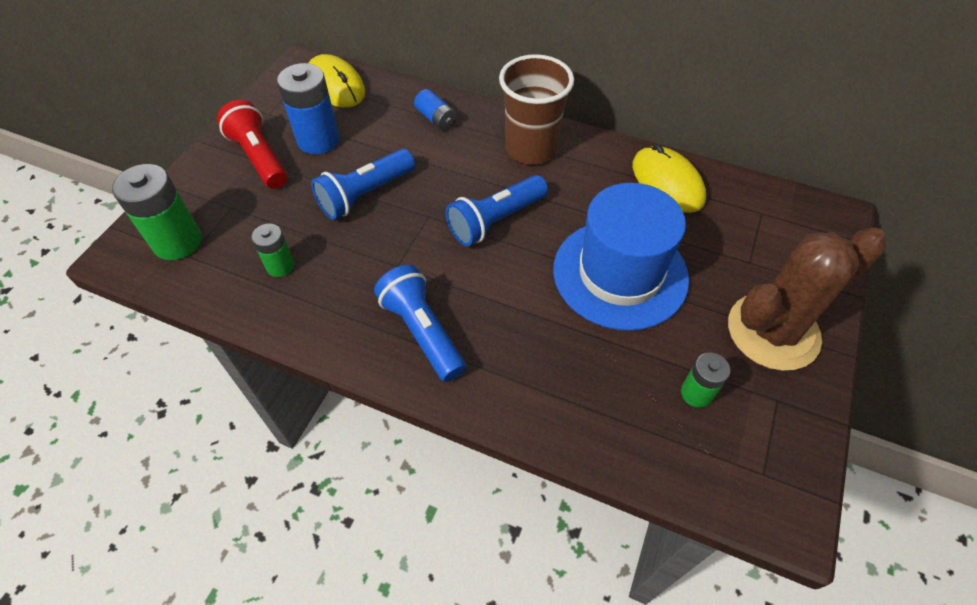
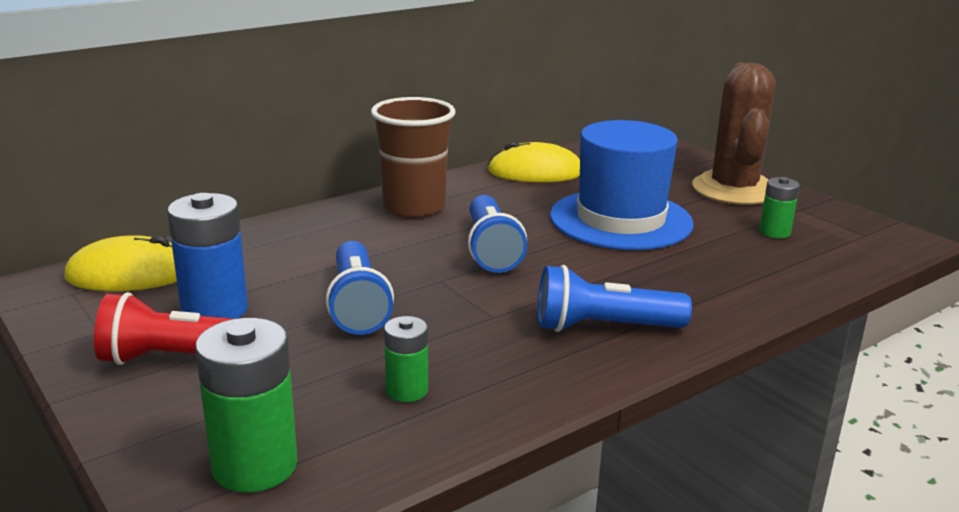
camera: 60 degrees left, 30 degrees down
(436, 119) = (296, 236): blue battery -> none

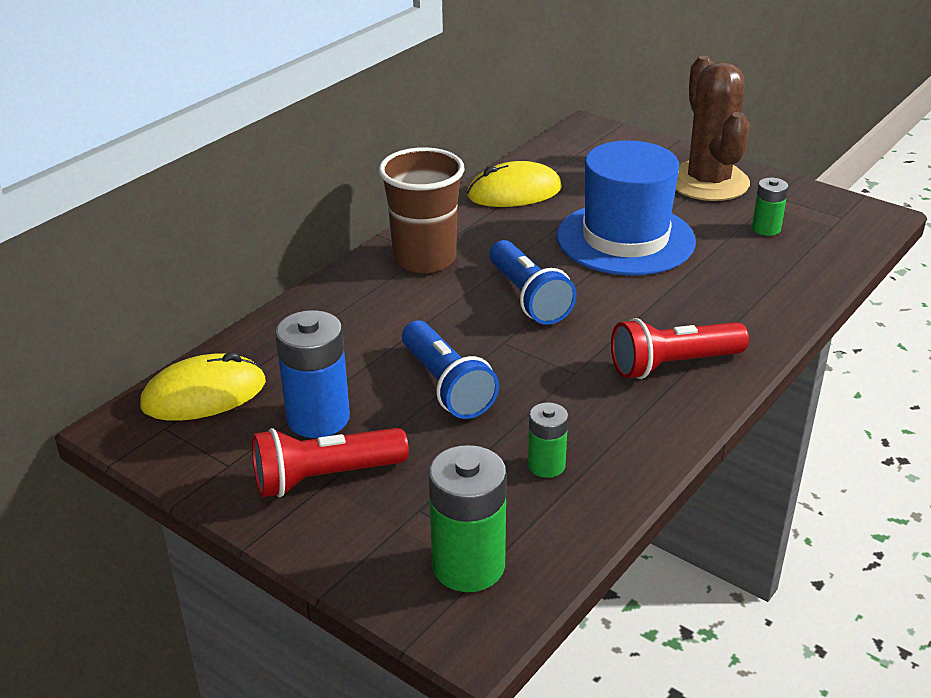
camera: 15 degrees left, 10 degrees up
(603, 327) = (673, 365): blue flashlight -> red flashlight

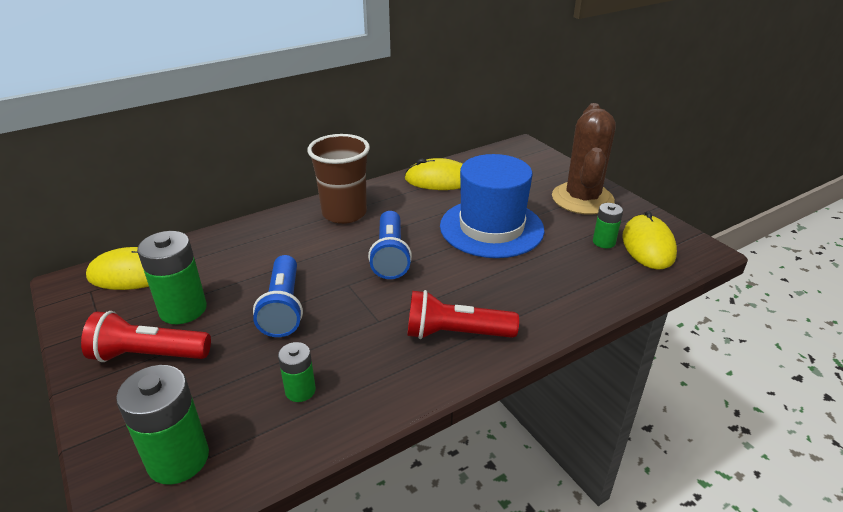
camera: 20 degrees right, 0 degrees up
(318, 418) = (183, 309): blue battery -> green battery
(816, 222) = (648, 245): none -> yellow mouse

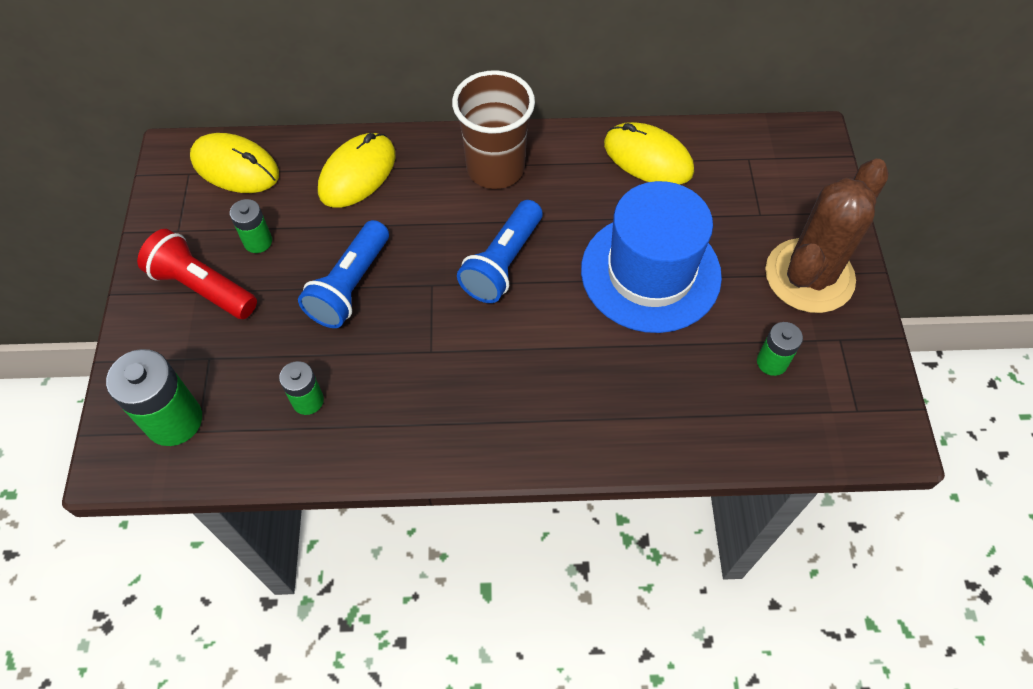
camera: 30 degrees right, 25 degrees up
(183, 309) = (258, 241): green battery -> green battery, size x0.57
(455, 333) = (496, 408): red flashlight -> none
(648, 245) = (824, 395): yellow mouse -> yellow mouse (357, 173)

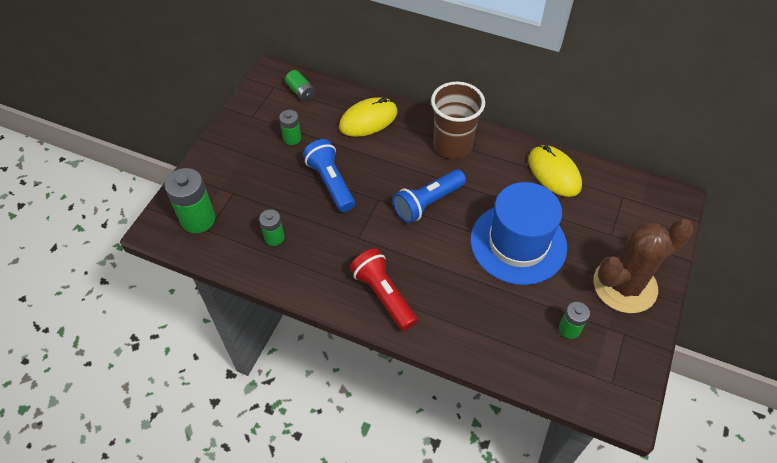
camera: 25 degrees right, 5 degrees down
(202, 287) = (249, 152): red flashlight -> red flashlight (383, 295)
(235, 167) = (301, 92): yellow mouse -> green battery
(350, 286) = (331, 182): blue flashlight -> blue flashlight turned 105 degrees clockwise

